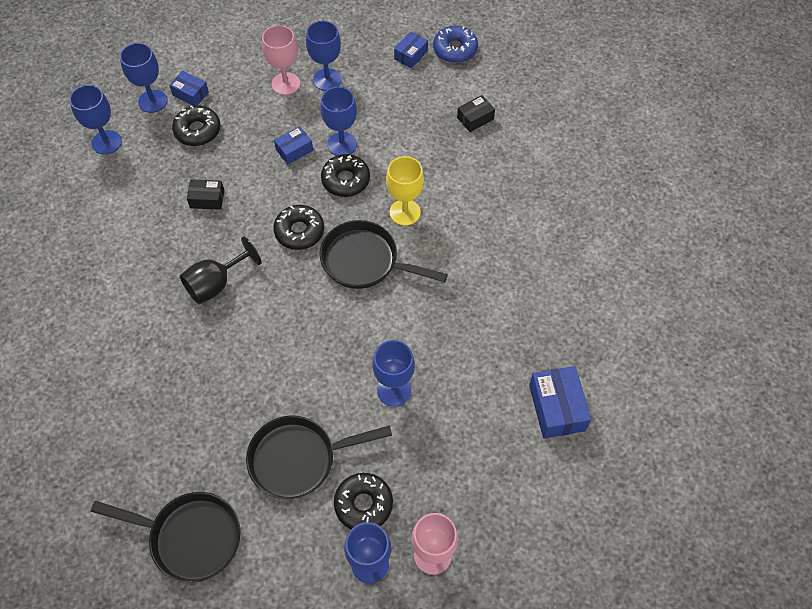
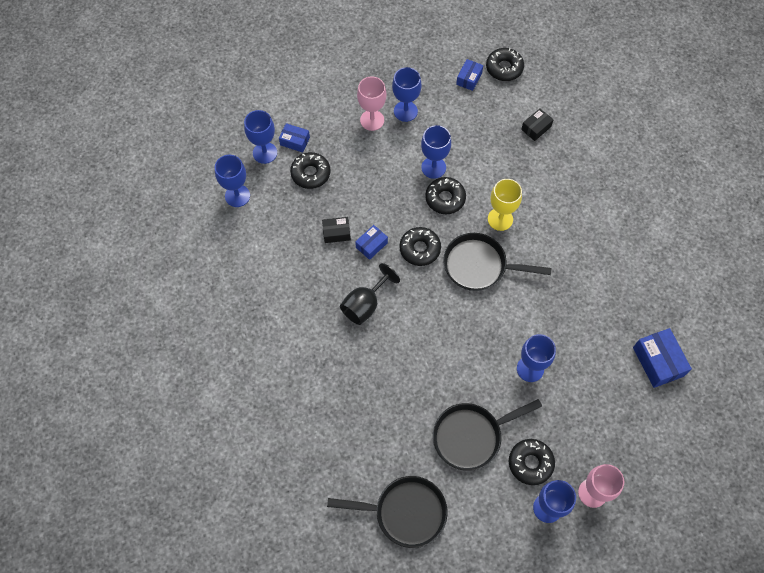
camera: 10 degrees left, 5 degrees up
(294, 150) = (396, 179): blue box -> blue box (371, 245)
(455, 49) = (504, 68): blue donut -> black donut

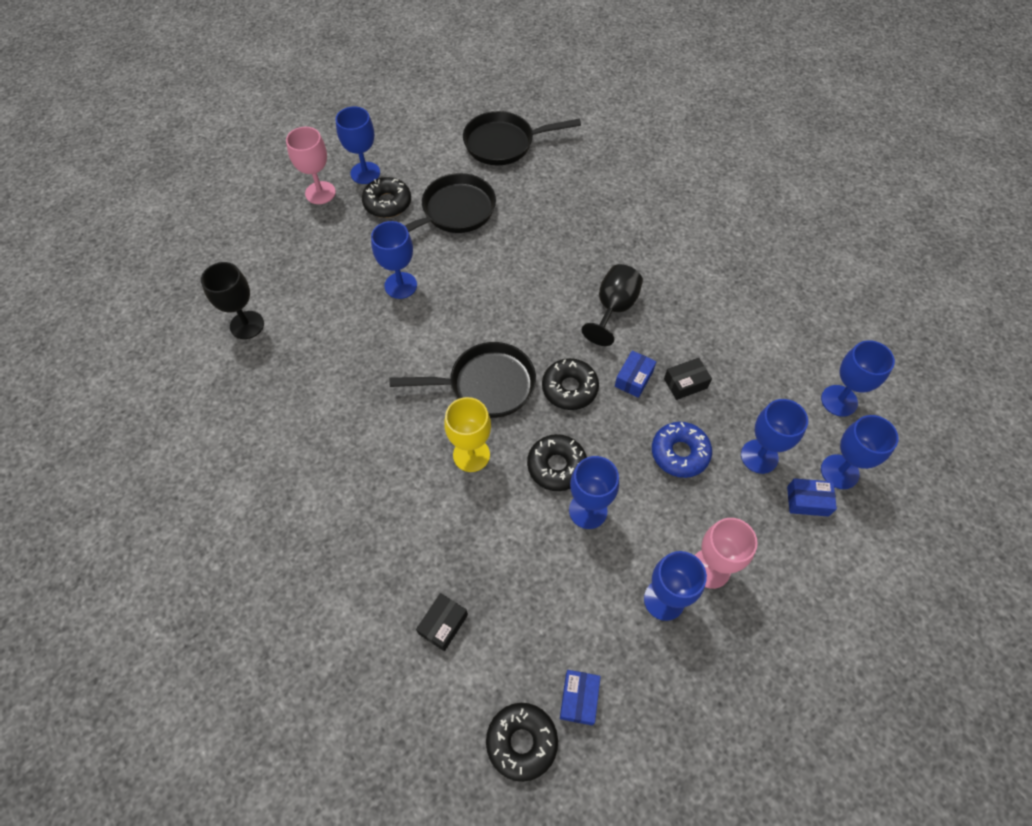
camera: 165 degrees right, 5 degrees down
(310, 173) = (759, 456): black donut -> blue goblet
(361, 188) = (679, 453): none -> blue donut
(658, 361) = (247, 325): blue box -> black goblet

